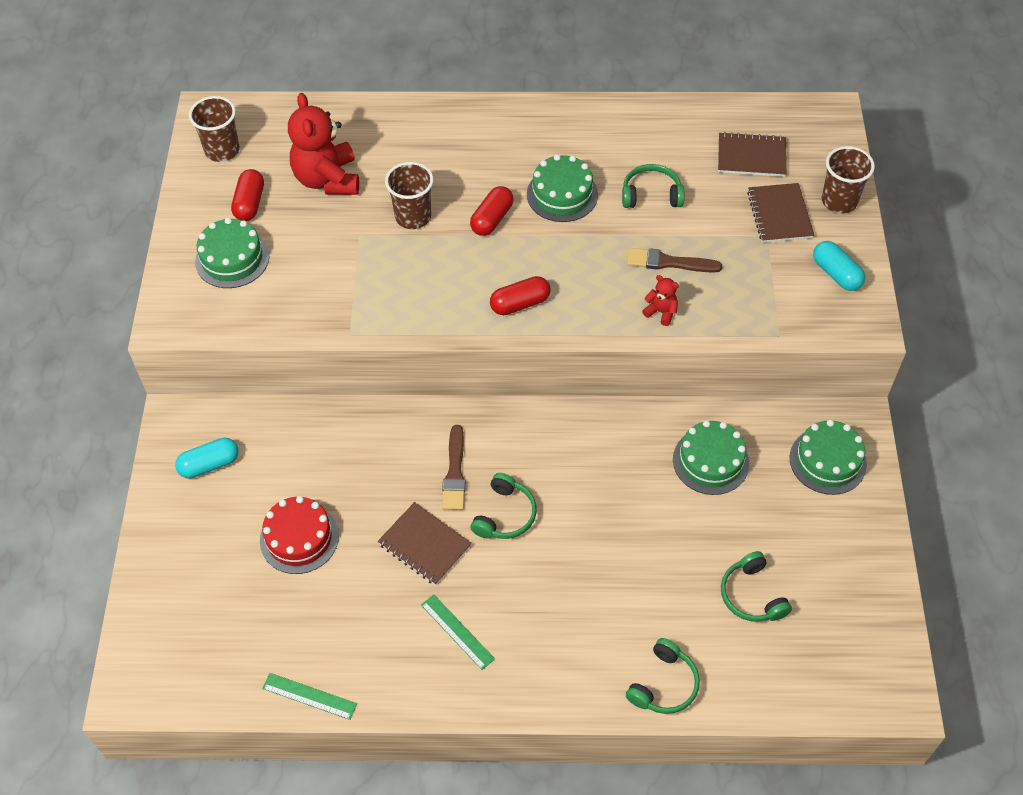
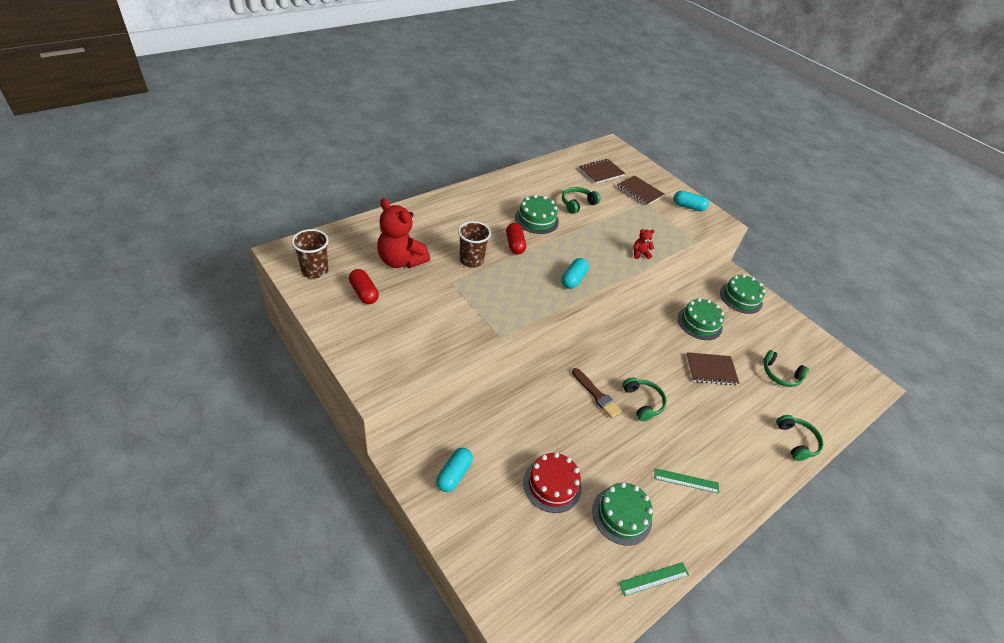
camera: 45 degrees left, 10 degrees down
(232, 259) = (384, 329): green cake -> green cake (622, 515)
(424, 545) = (622, 443): brown notebook -> brown notebook (711, 370)
(520, 303) = (573, 279): red capsule -> turquoise capsule
(669, 262) = (618, 230): brown brush -> none
(839, 201) = (655, 177): brown cup -> none

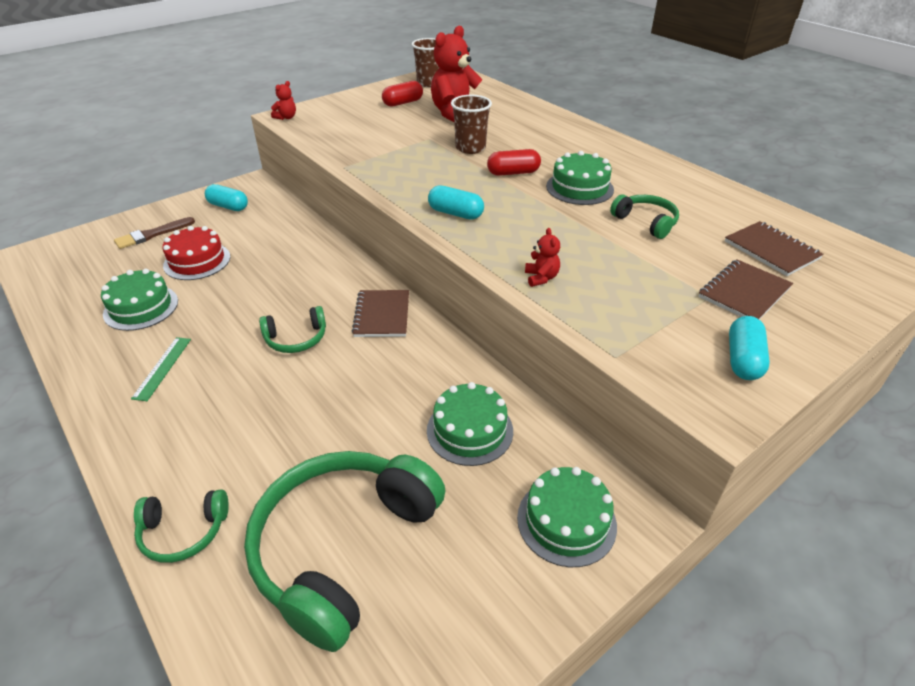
camera: 95 degrees right, 5 degrees down
(381, 385) = (286, 117): none -> red teddy bear
(596, 394) = (313, 297): brown brush -> brown brush (152, 234)
(654, 579) = (58, 325): green ruler -> none
(711, 370) = (355, 429): brown notebook -> brown notebook (382, 315)
(780, 374) = (343, 547): green headphones -> green headphones, size x2.13

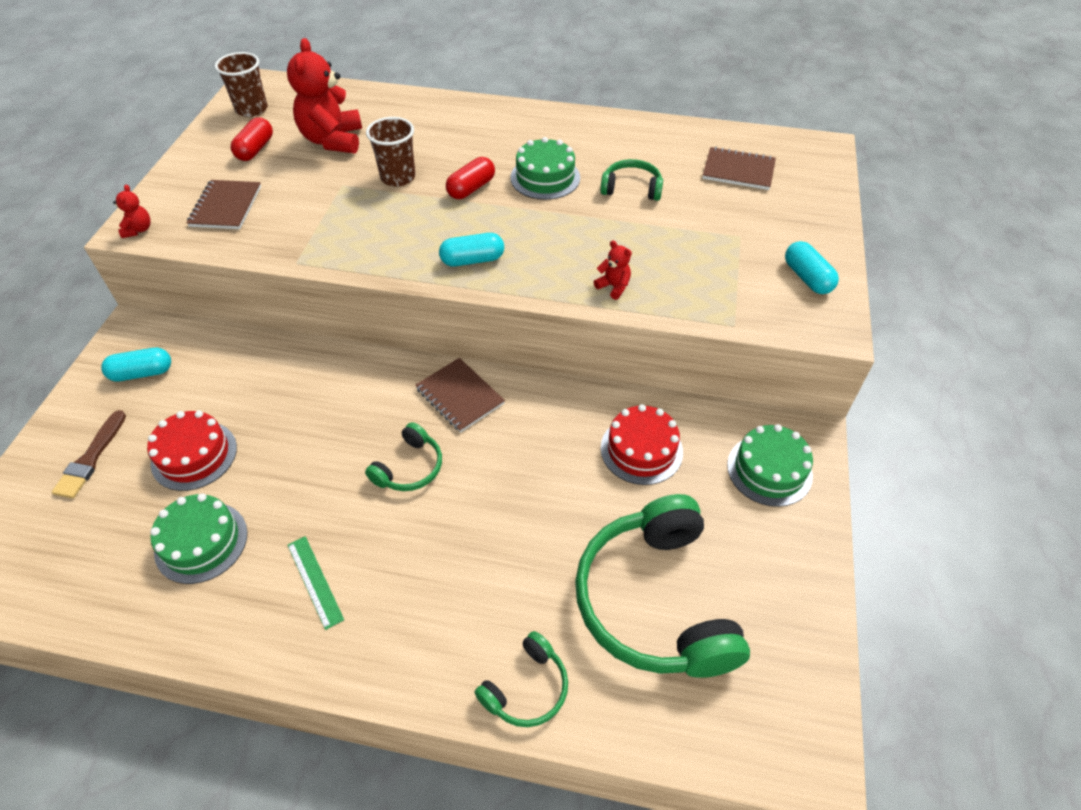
camera: 40 degrees left, 10 degrees up
(469, 430) = (641, 450): green cake -> red cake
(744, 293) = (757, 220): brown notebook -> brown notebook (226, 206)

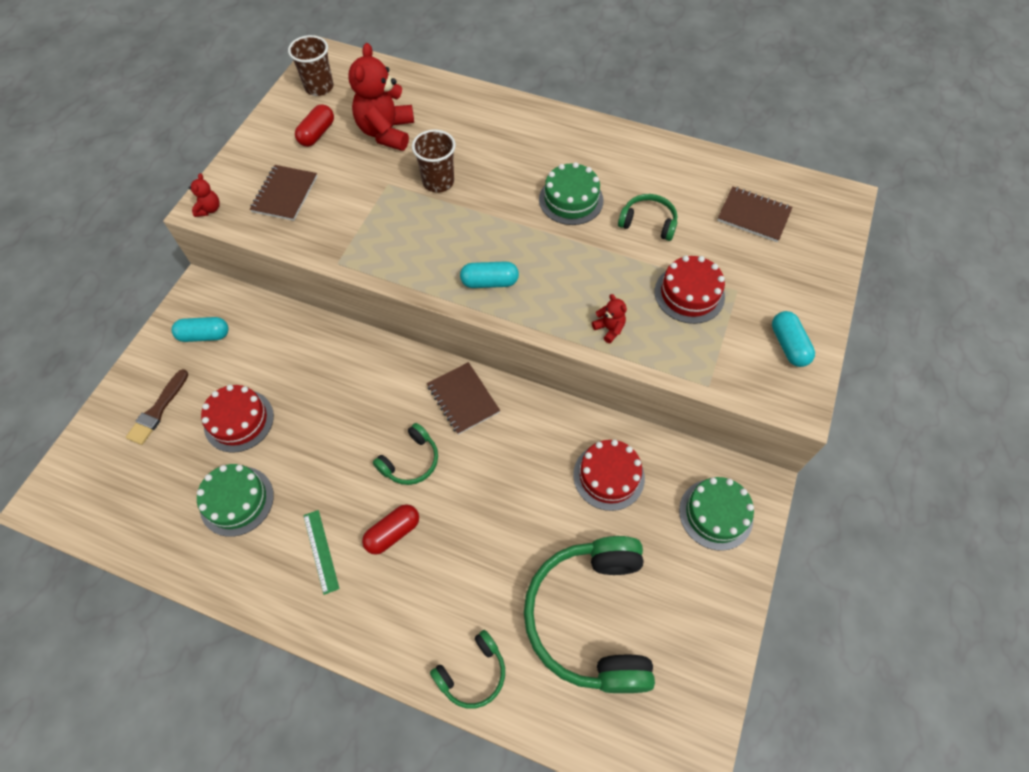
camera: 10 degrees right, 10 degrees up
(471, 188) = (501, 203): red capsule -> red capsule (393, 532)
(691, 245) = (689, 294): none -> red cake

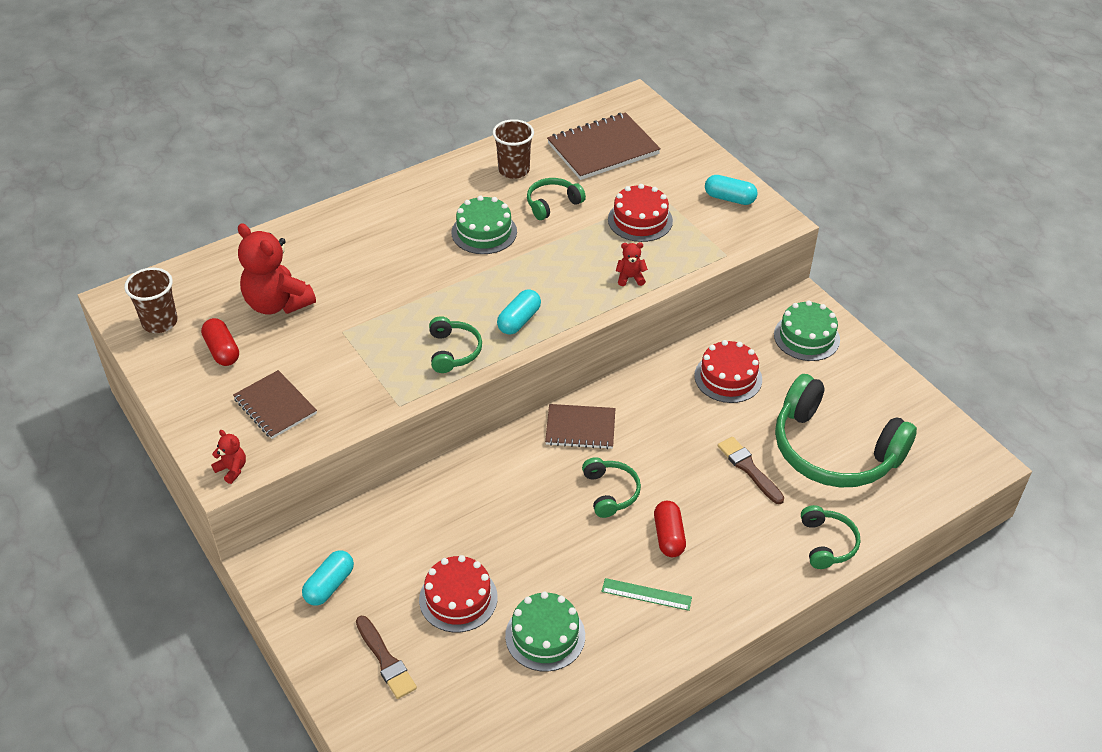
camera: 55 degrees left, 15 degrees down
(420, 261) = (453, 351): none -> green headphones
(438, 182) = (376, 299): brown cup -> brown cup (514, 170)
(513, 555) = (749, 469): none -> brown brush
(753, 216) = (603, 149): brown notebook -> brown notebook, size x1.56

